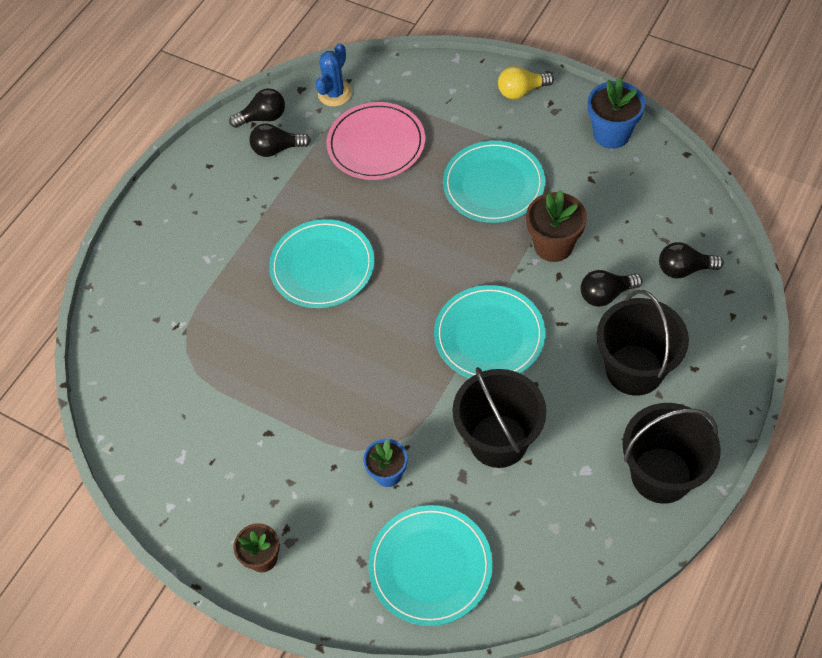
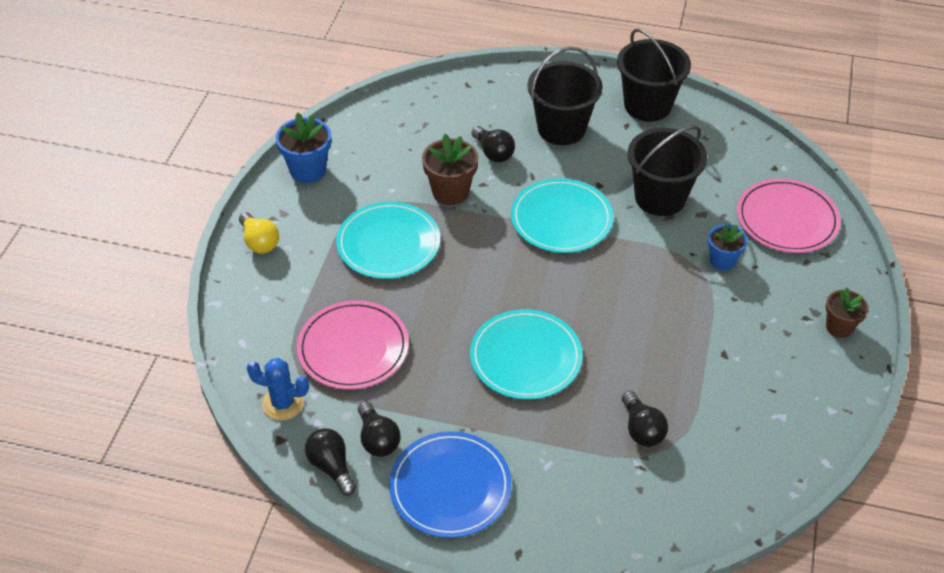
camera: 110 degrees left, 10 degrees down
(214, 189) = (450, 487): none -> blue plate
(430, 566) = (787, 219): turquoise plate -> pink plate
(684, 269) = (452, 110): black light bulb -> black light bulb (641, 429)

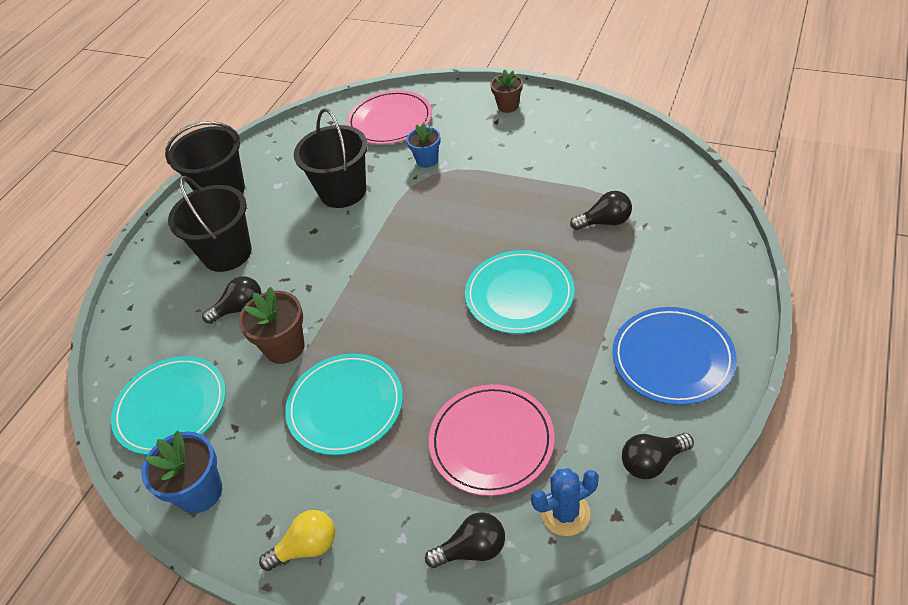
camera: 75 degrees left, 0 degrees up
(283, 403) = (565, 513): blue cactus -> blue cactus turned 45 degrees clockwise
(377, 439) = (616, 418): black light bulb -> black light bulb (472, 549)
(561, 219) = (350, 260): turquoise plate -> turquoise plate (171, 407)

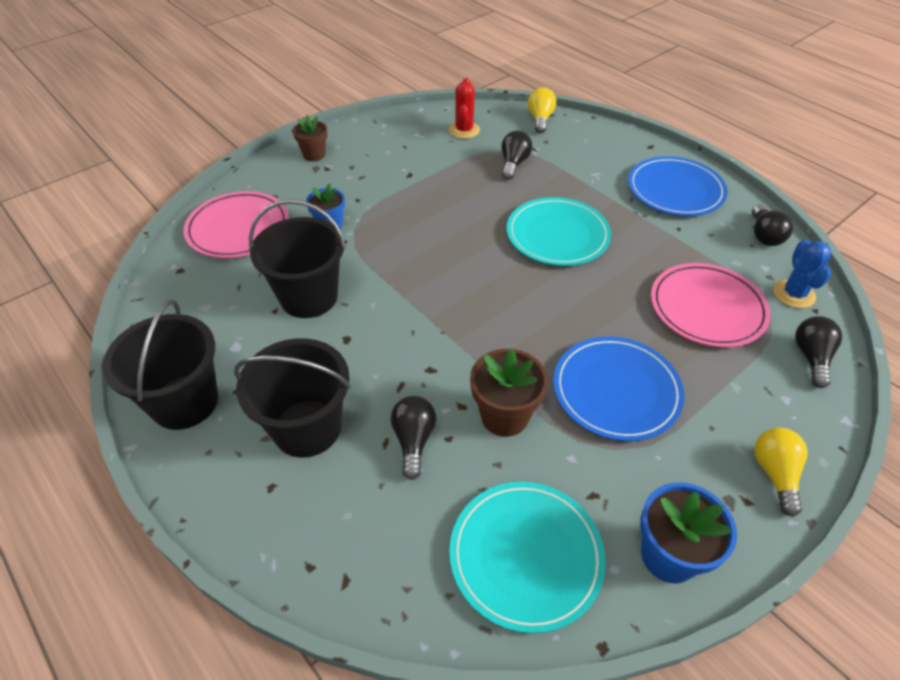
camera: 70 degrees left, 0 degrees up
(345, 406) = (616, 390): turquoise plate -> blue plate
(629, 167) = (464, 130): none -> red cactus
(704, 207) = (540, 119): none -> yellow light bulb

